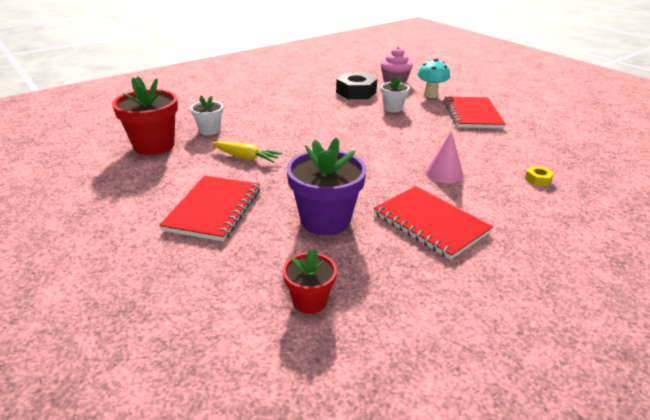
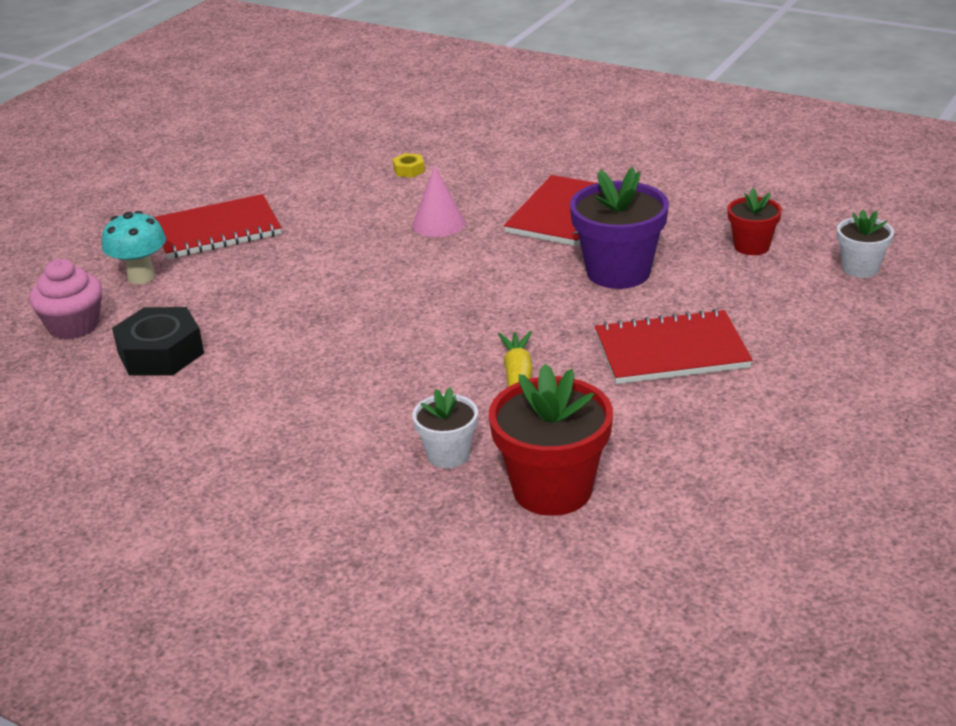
camera: 110 degrees left, 0 degrees up
(392, 108) = (229, 299): white flower pot -> white flower pot (860, 268)

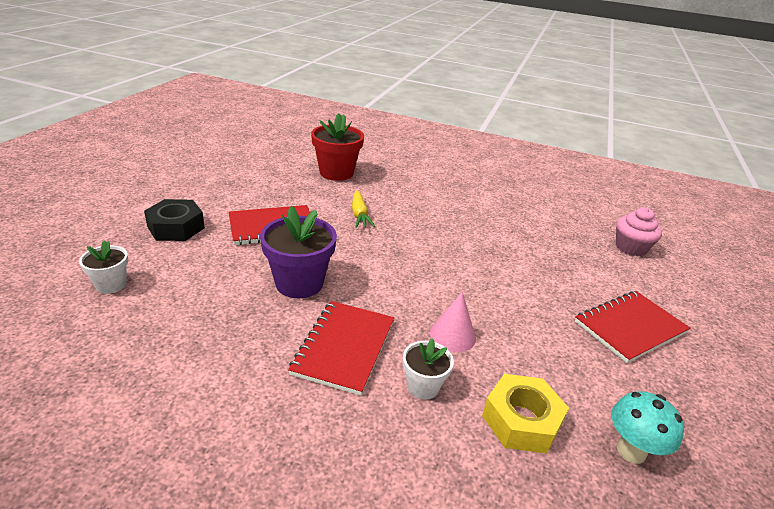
camera: 165 degrees right, 0 degrees up
(141, 277) = (634, 282): turquoise mushroom -> turquoise mushroom (631, 451)
(161, 353) = (562, 231): black nut -> black nut (176, 227)
(409, 170) = (521, 420): yellow nut -> yellow nut, size x2.17
(448, 455) = (384, 185): white flower pot -> white flower pot (423, 386)
(751, 246) = (186, 307): red flower pot -> none

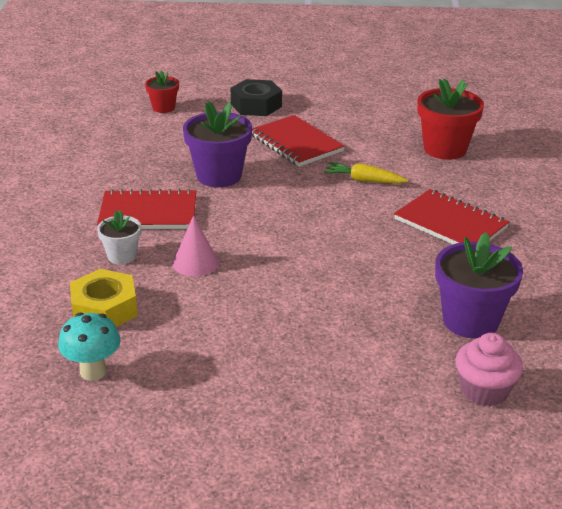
camera: 75 degrees right, 0 degrees up
(111, 285) = (163, 108): white flower pot -> red flower pot
(359, 215) = (363, 180): yellow carrot -> yellow carrot turned 45 degrees clockwise
(557, 230) = (470, 321): none -> purple flower pot
(630, 327) = (282, 380): red notebook -> red notebook (450, 223)

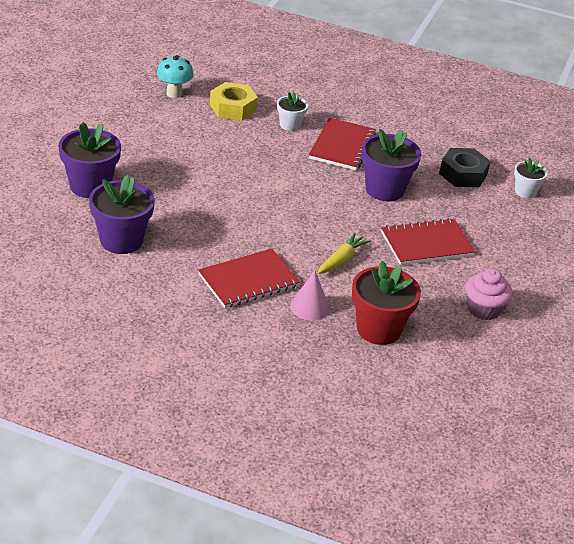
camera: 105 degrees right, 5 degrees up
(163, 108) = (525, 192): red flower pot -> white flower pot
(195, 263) = (264, 150): pink cone -> pink cone (309, 307)
(256, 105) = (515, 244): black nut -> black nut (463, 174)
(387, 380) = (90, 186): none -> purple flower pot
(484, 390) = (52, 218): pink cupcake -> pink cupcake (483, 309)

